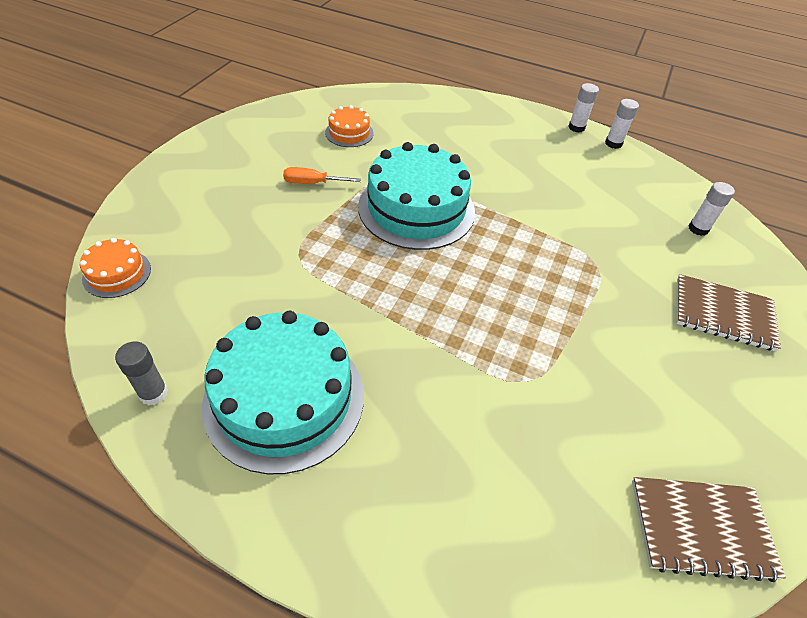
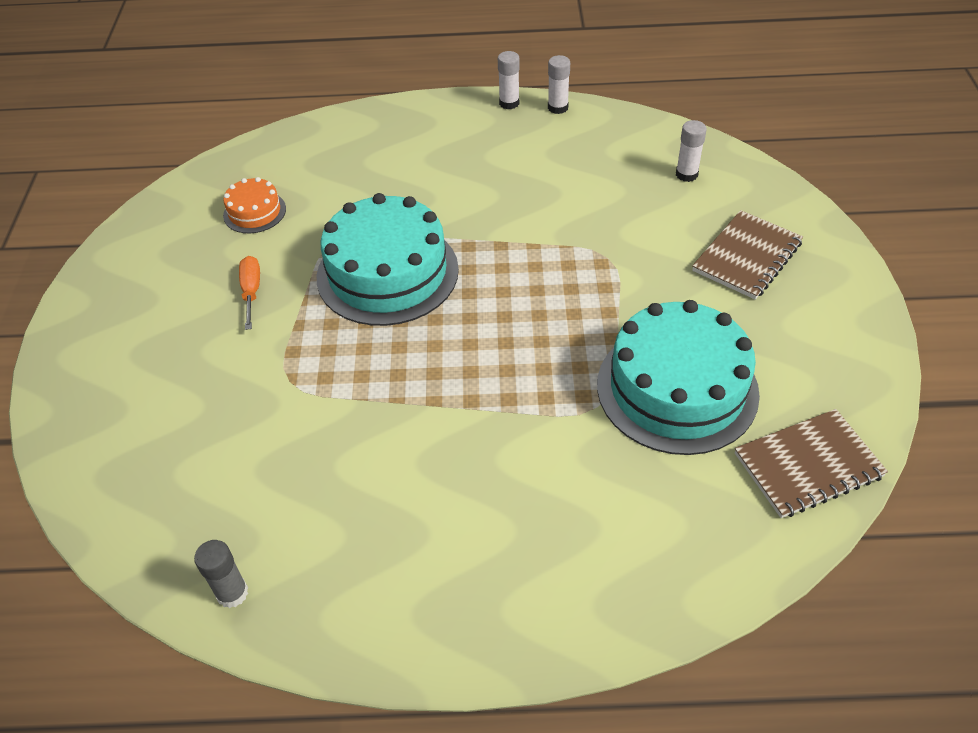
camera: 20 degrees left, 0 degrees up
(117, 273) = (94, 493): orange cake -> none
(284, 398) = (372, 533): turquoise cake -> turquoise cake (677, 388)
(313, 183) = (251, 292): orange screwdriver -> orange screwdriver turned 105 degrees clockwise
(723, 314) = (746, 257): brown notebook -> brown notebook turned 45 degrees counterclockwise

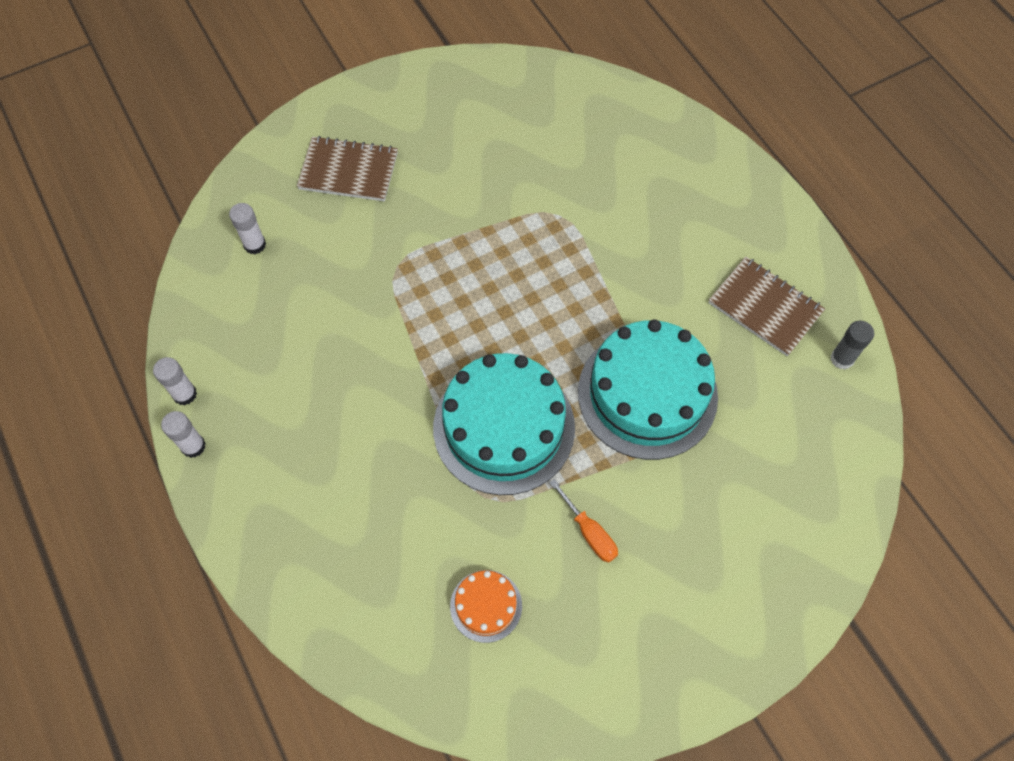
camera: 120 degrees left, 15 degrees up
(251, 292) = (589, 532): orange screwdriver -> orange screwdriver turned 90 degrees counterclockwise
(677, 388) = (514, 174): turquoise cake -> turquoise cake (647, 394)
(808, 465) = (538, 87): brown notebook -> brown notebook (764, 308)

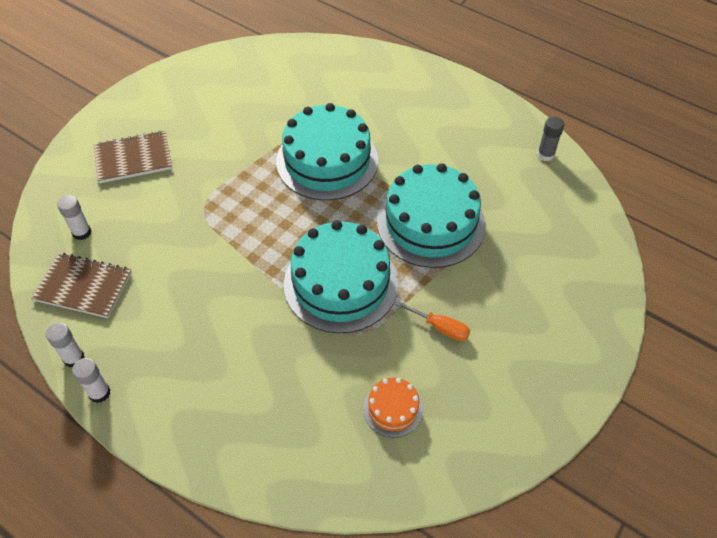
camera: 25 degrees left, 10 degrees down
(565, 260) = (327, 161): none -> turquoise cake
(764, 308) = (479, 142): brown notebook -> brown notebook (83, 287)

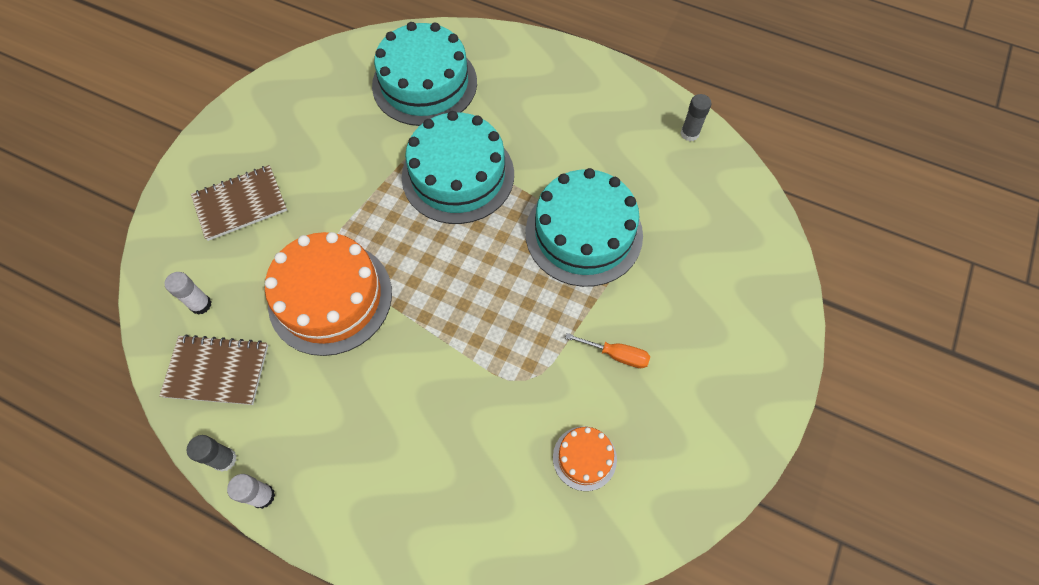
camera: 10 degrees left, 10 degrees up
(74, 358) = (225, 459): white glue stick -> grey glue stick
(193, 243) = (330, 297): none -> orange cake
(341, 283) = (501, 320): turquoise cake -> turquoise cake (424, 83)

